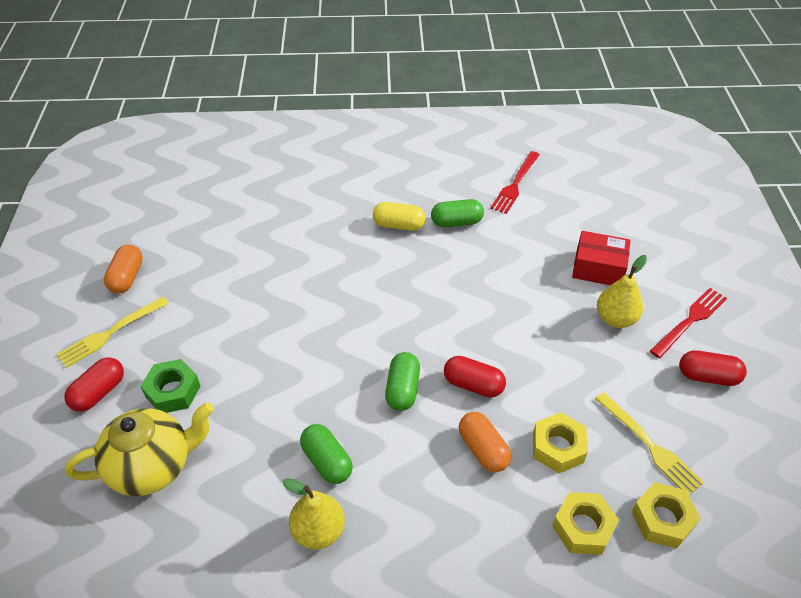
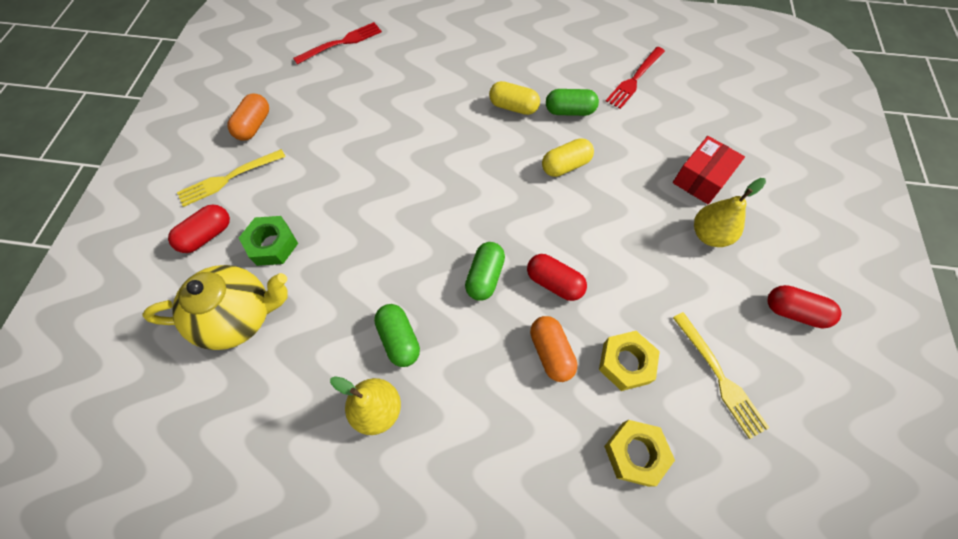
camera: 10 degrees right, 15 degrees up
(462, 274) = (565, 166): none -> yellow capsule
(598, 268) = (701, 178): red box -> red box turned 75 degrees counterclockwise
(662, 519) = (718, 460): yellow nut -> none
(690, 320) = (786, 248): red fork -> red fork (342, 43)

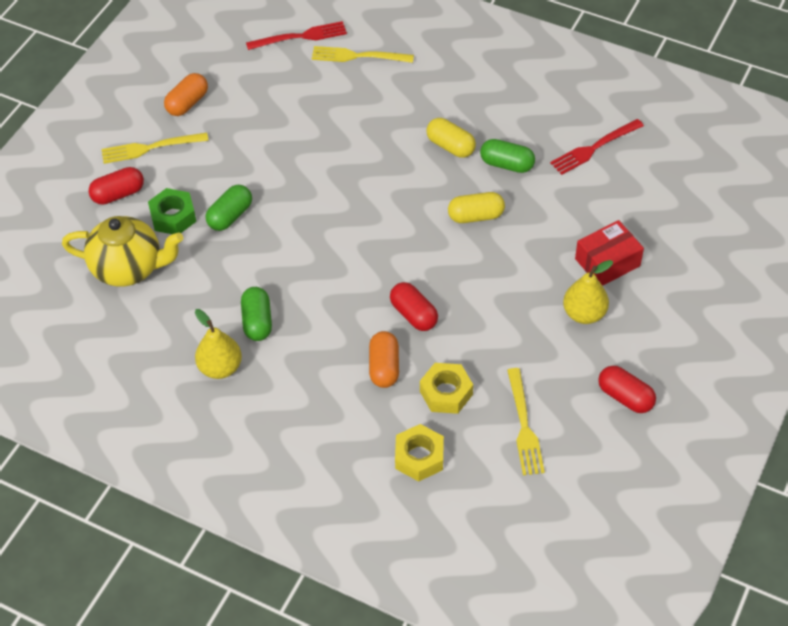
camera: 20 degrees right, 10 degrees down
(398, 48) = (357, 56): none -> yellow fork
(485, 277) = (352, 293): green capsule -> green capsule (230, 216)

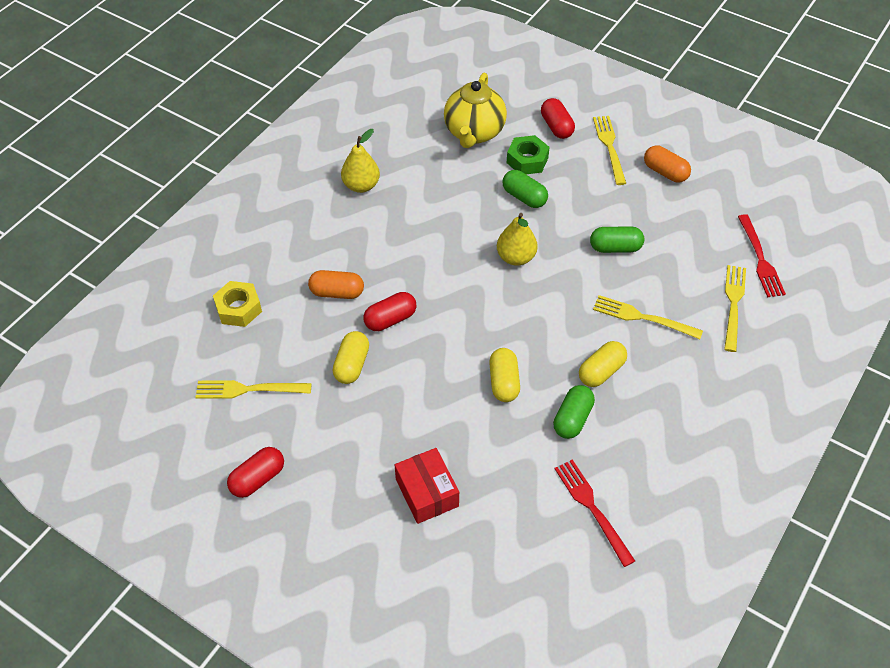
camera: 95 degrees right, 0 degrees up
(257, 322) = (403, 210): green capsule -> green capsule (615, 247)
(383, 119) = (642, 317): none -> yellow fork
(446, 393) = (299, 334): yellow nut -> none
(477, 340) = (352, 365): none -> yellow capsule
(584, 314) = (364, 459): yellow pear -> yellow pear (516, 257)

